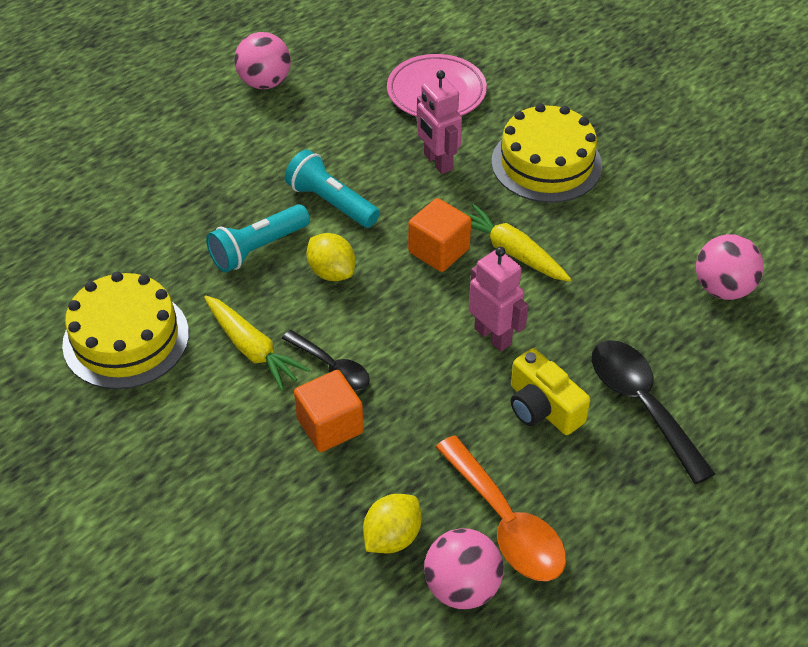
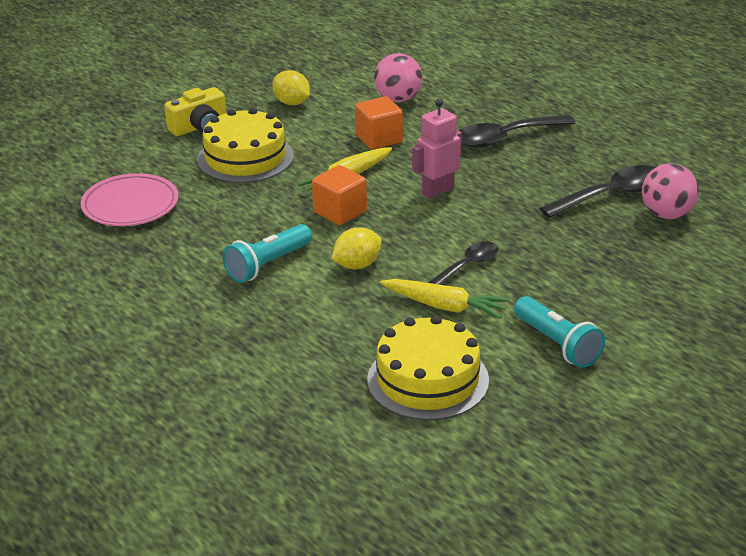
camera: 85 degrees left, 15 degrees down
(252, 349) = (445, 306): yellow carrot -> yellow carrot turned 60 degrees clockwise
(257, 249) = (321, 305): turquoise flashlight -> turquoise flashlight (557, 344)
(265, 82) = (74, 304): pink ball -> none
(330, 426) = (528, 267): orange cube -> orange cube (379, 139)
(392, 537) = (630, 241): yellow lemon -> yellow lemon (292, 103)
(437, 162) = (228, 208): pink robot -> none
(505, 523) = (611, 195): orange spoon -> black spoon
(543, 407) = (508, 175): yellow camera -> yellow camera (199, 127)

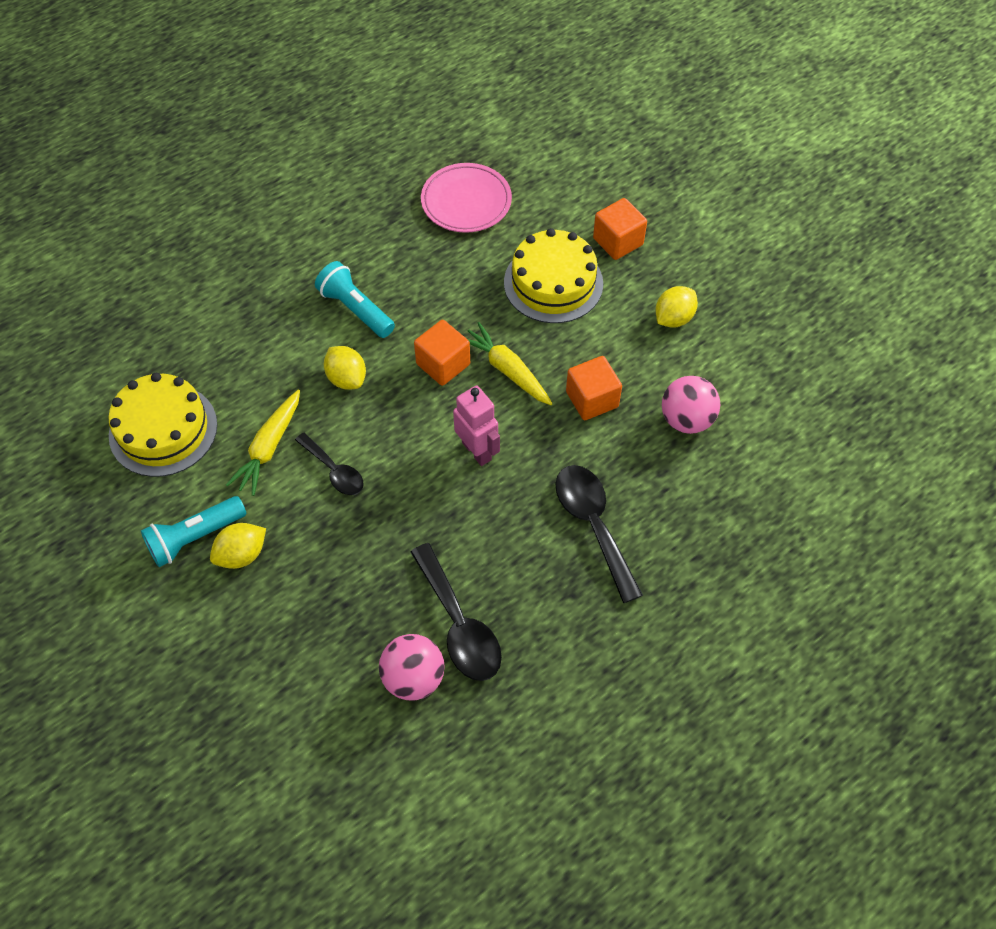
camera: 90 degrees right, 25 degrees up
(199, 127) = (618, 241): yellow camera -> orange cube
(570, 313) = (242, 554): none -> yellow lemon

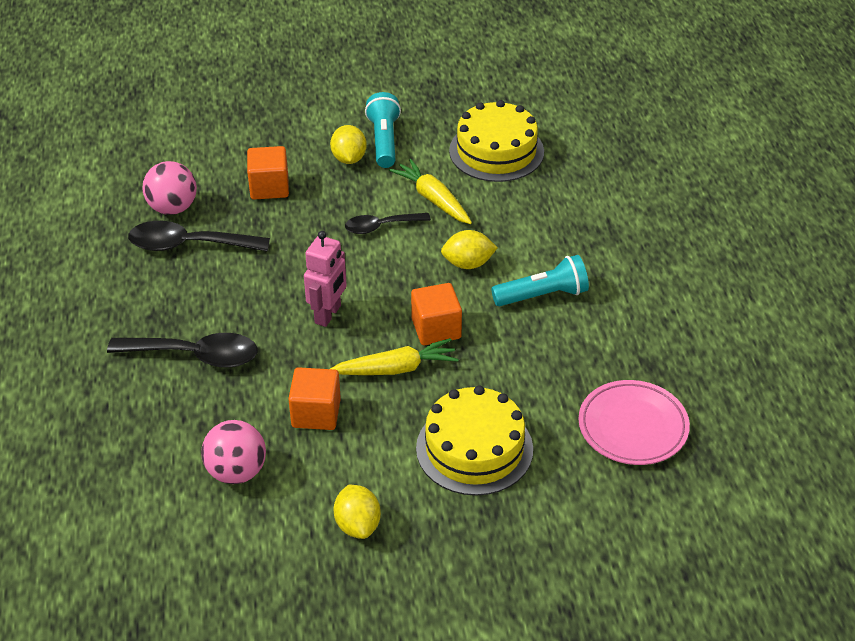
camera: 120 degrees right, 15 degrees down
(477, 451) = (328, 314): pink robot -> pink robot turned 60 degrees counterclockwise
(618, 241) = (493, 530): orange cube -> orange cube (269, 187)

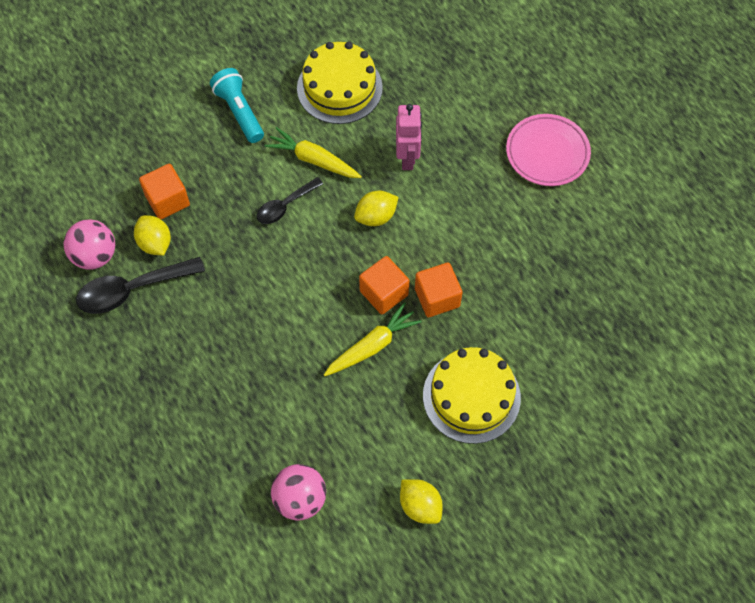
camera: 25 degrees left, 20 degrees up
(194, 355) = (202, 401): black spoon -> none
(316, 413) = (332, 416): orange cube -> orange cube (437, 297)
(328, 314) = (290, 314): pink robot -> pink robot (407, 158)
(349, 158) = (219, 143): yellow lemon -> yellow lemon (155, 243)
(543, 295) = (450, 225): turquoise flashlight -> none
(633, 427) = (578, 325): pink plate -> pink plate (547, 153)

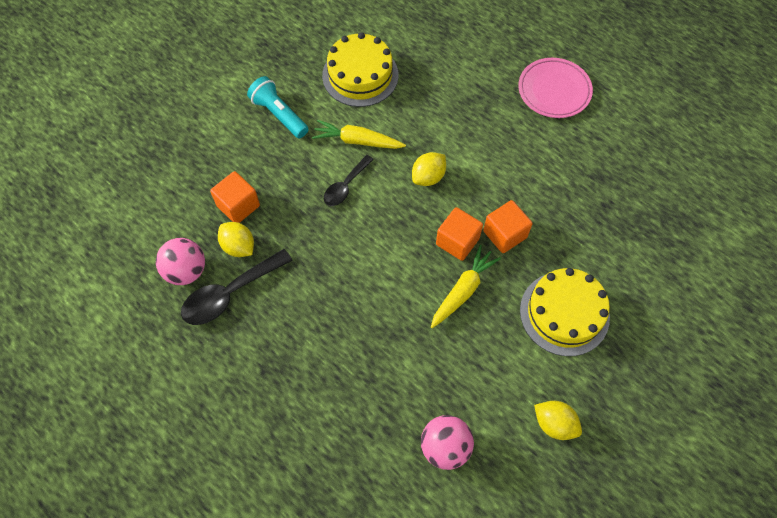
camera: 15 degrees left, 0 degrees up
(407, 158) = (438, 121): pink robot -> none

